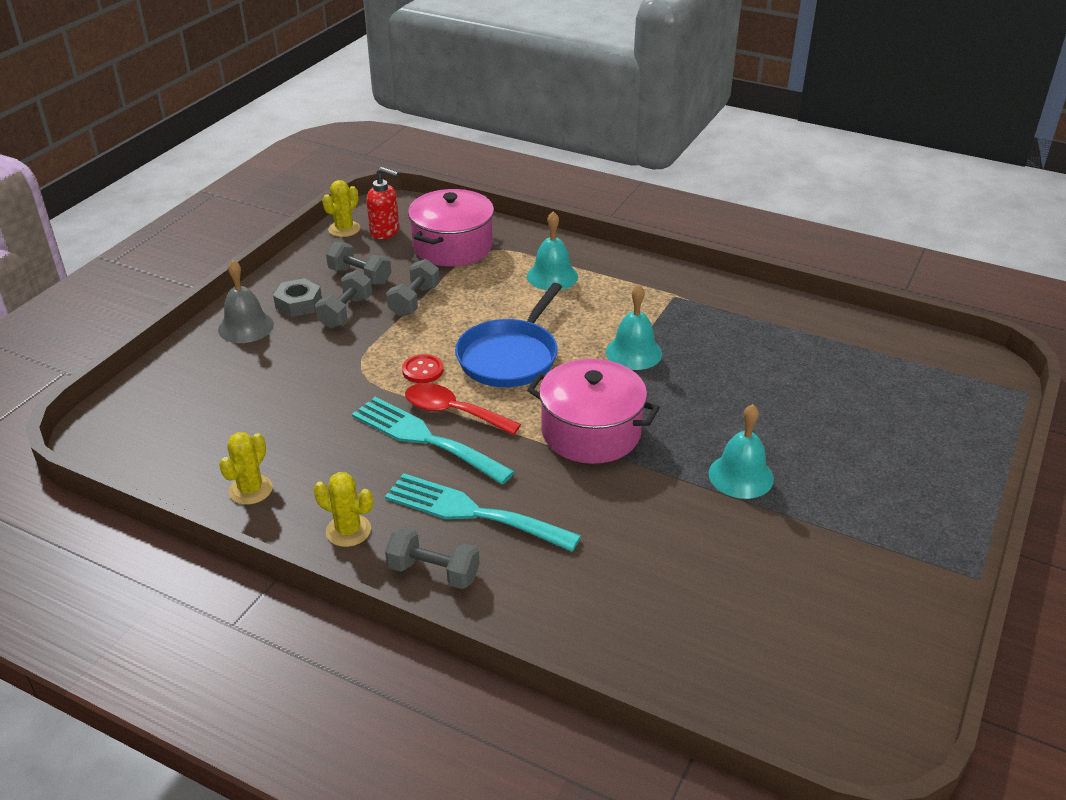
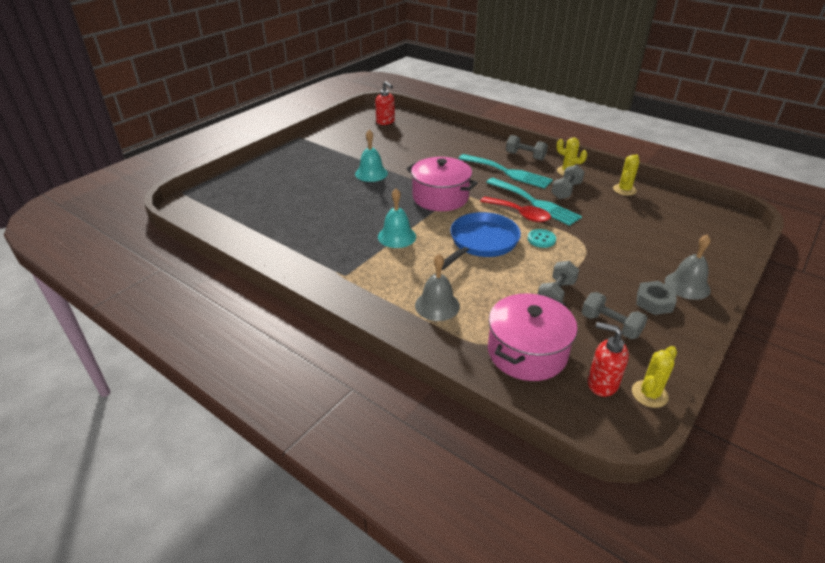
camera: 170 degrees left, 0 degrees up
(346, 312) = (610, 289): grey dumbbell -> grey dumbbell (566, 191)
(423, 370) = (541, 239): red button -> turquoise button
(552, 276) = (437, 305): turquoise bell -> grey bell
(814, 681) = (385, 122): none -> red soap dispenser

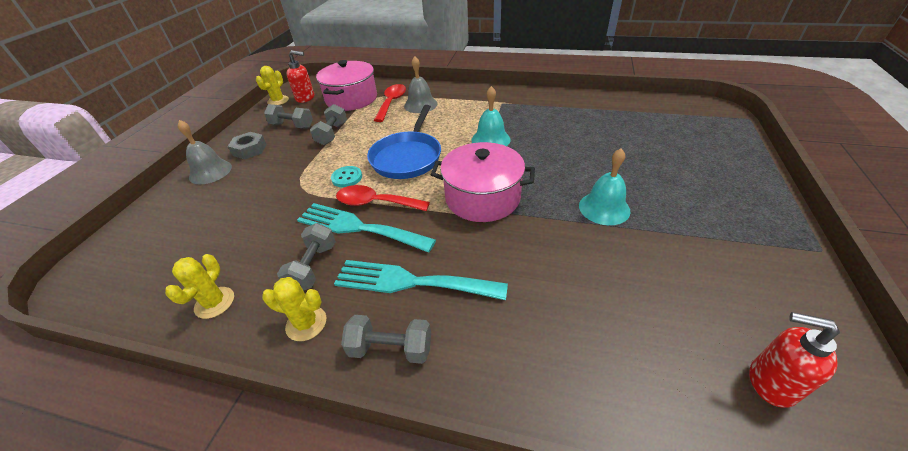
camera: 160 degrees right, 5 degrees up
(472, 323) = (391, 102): none -> red spoon

